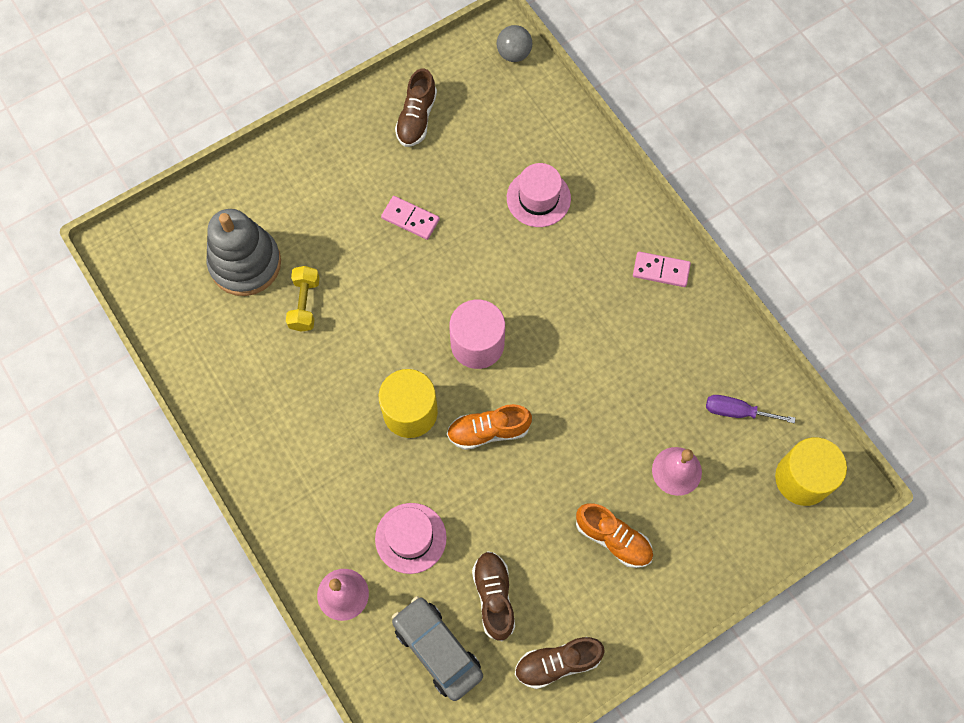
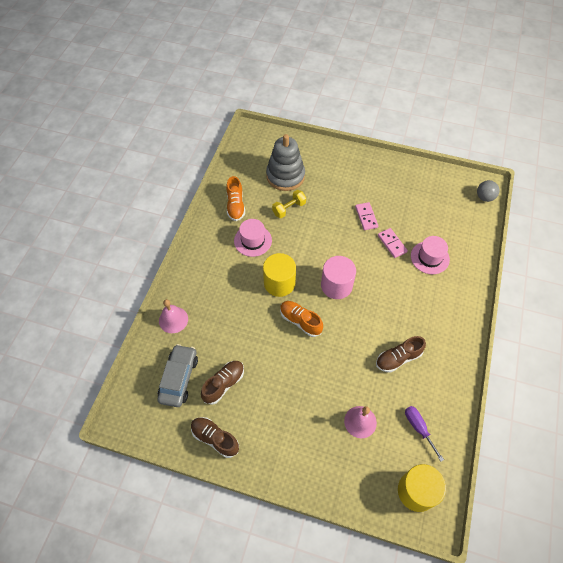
camera: 50 degrees right, 10 degrees down
(410, 538) = (222, 327): pink hat -> pink hat (253, 240)
(416, 118) = (413, 185): brown shoe -> brown shoe (398, 358)
(613, 539) = (298, 417): orange shoe -> orange shoe (235, 205)
(661, 270) = (452, 336): pink domino -> pink domino (392, 244)

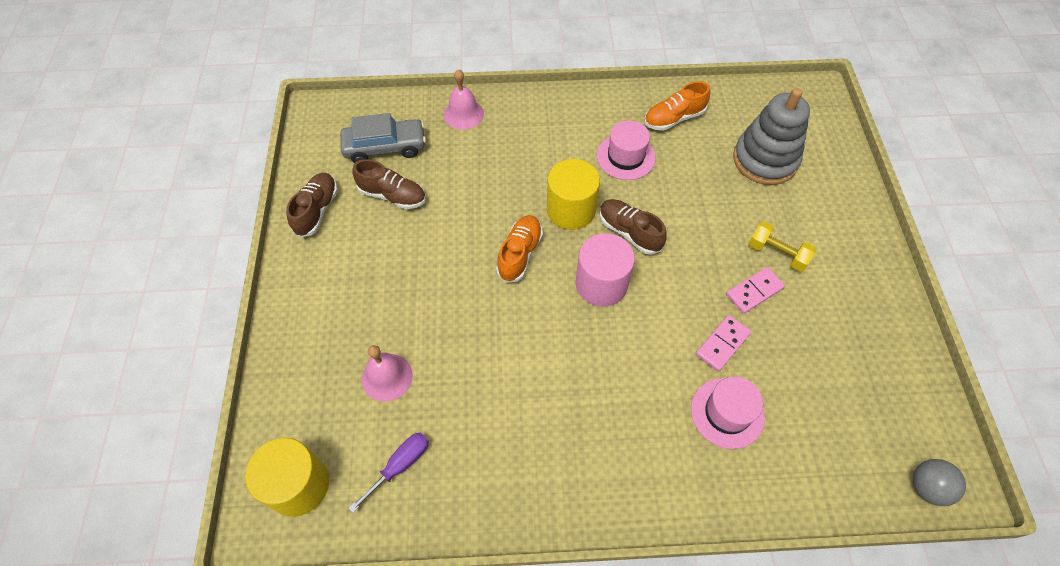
camera: 70 degrees right, 0 degrees up
(289, 208) = (707, 182): yellow dumbbell -> yellow dumbbell (777, 254)
(398, 358) = (509, 406): brown shoe -> brown shoe (629, 232)

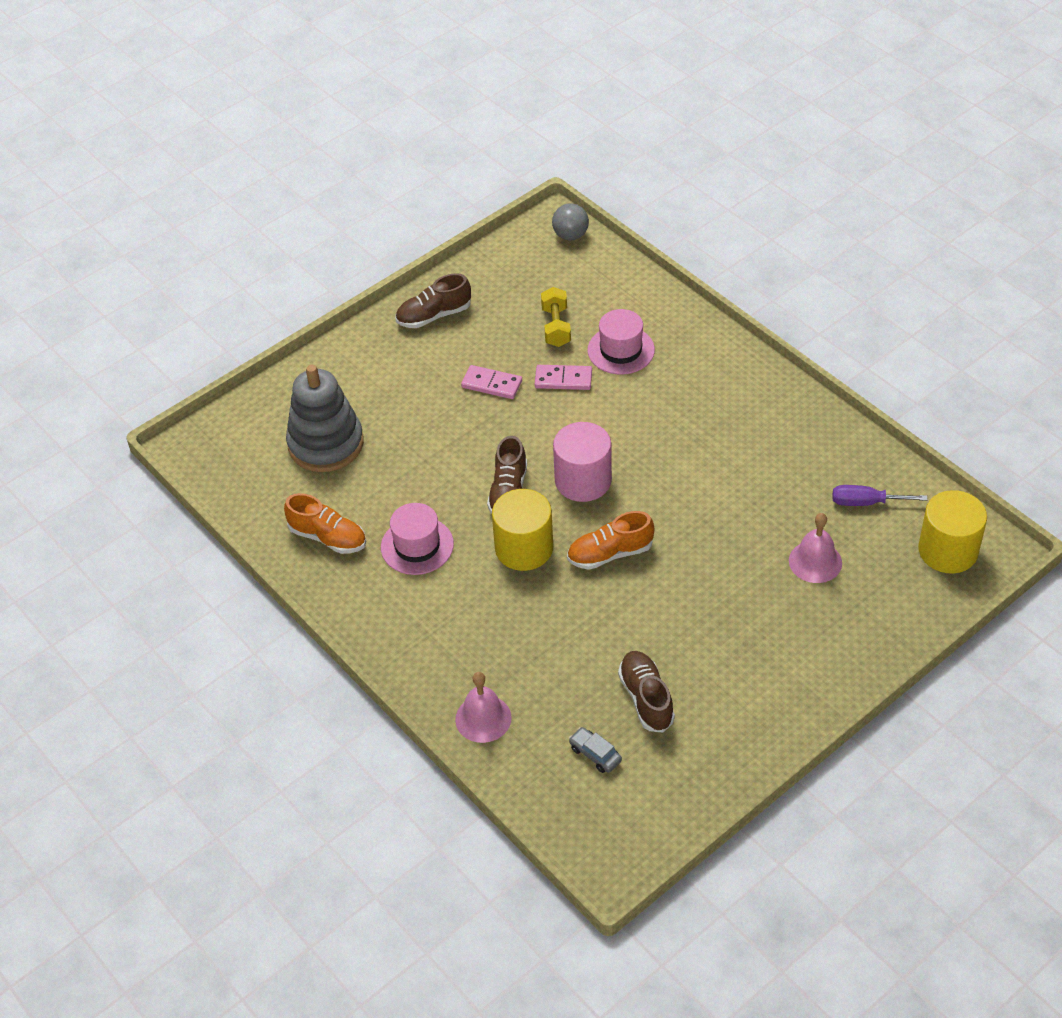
camera: 125 degrees left, 10 degrees down
(317, 210) = (726, 748): brown shoe -> brown shoe (434, 315)
(385, 147) = (595, 754): grey car -> grey car, size x0.49
(777, 254) = (436, 388): yellow dumbbell -> yellow dumbbell (556, 327)

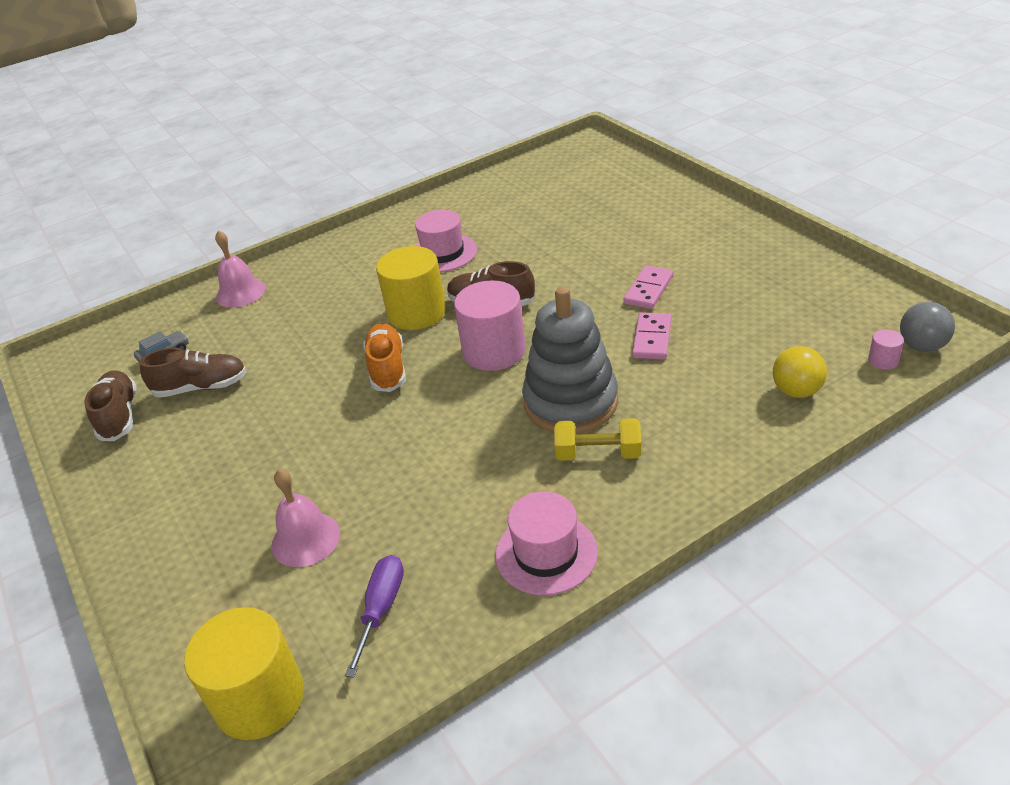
camera: 100 degrees right, 10 degrees down
(326, 444) = (579, 202): grey stacking toy -> grey stacking toy (570, 402)
(328, 537) = (469, 210): orange shoe -> none
(434, 315) = (757, 251): brown shoe -> brown shoe (119, 416)
(556, 327) = (742, 333): yellow dumbbell -> yellow dumbbell (598, 454)
(588, 255) = (883, 360): none -> pink cylinder
(621, 350) = (701, 384): pink hat -> pink hat (546, 553)
(625, 300) = (796, 391): none -> yellow ball

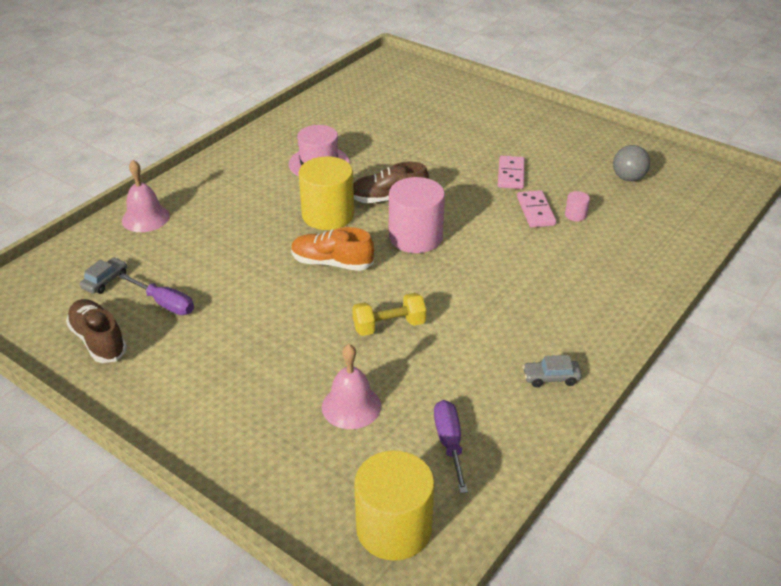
camera: 25 degrees left, 0 degrees up
(201, 387) = (165, 304): brown shoe -> purple screwdriver
(387, 368) = (332, 263): orange shoe -> orange shoe turned 45 degrees counterclockwise
(546, 553) = (551, 378): pink hat -> grey car
(570, 402) = (502, 267): grey stacking toy -> none
(598, 454) = (546, 301): yellow dumbbell -> yellow dumbbell (389, 326)
(796, 391) = (661, 235): yellow ball -> none
(883, 360) = (707, 205): pink cylinder -> pink cylinder (575, 215)
(922, 346) = (727, 192): grey ball -> grey ball (628, 178)

